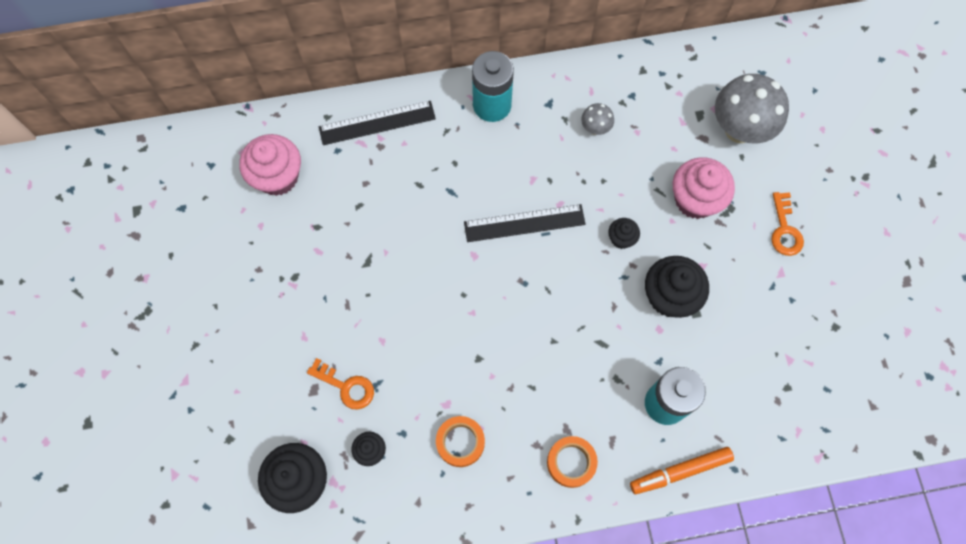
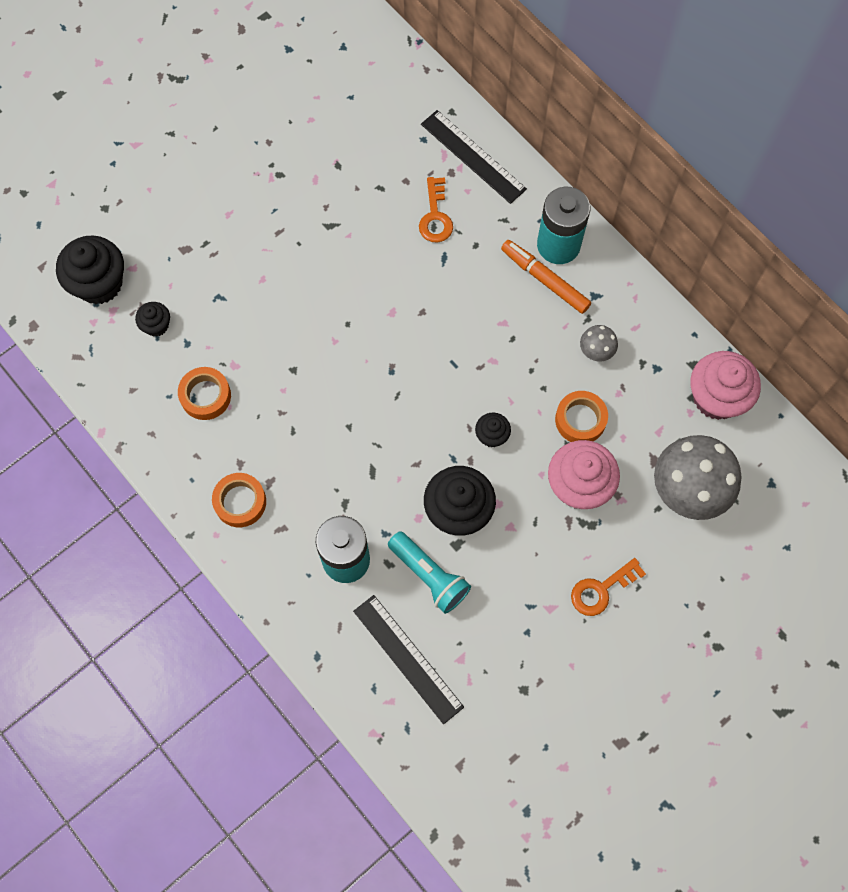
camera: 60 degrees right, 0 degrees up
(277, 177) = (366, 106): pink cupcake -> pink cupcake (716, 397)
(346, 386) = (203, 273): orange key -> orange key (435, 216)
(524, 223) = (452, 339): black ruler -> black ruler (408, 658)
(643, 169) = (580, 420): none -> orange tape
(680, 471) = (286, 606): orange marker -> orange marker (545, 280)
(711, 347) = (429, 576): none -> turquoise flashlight

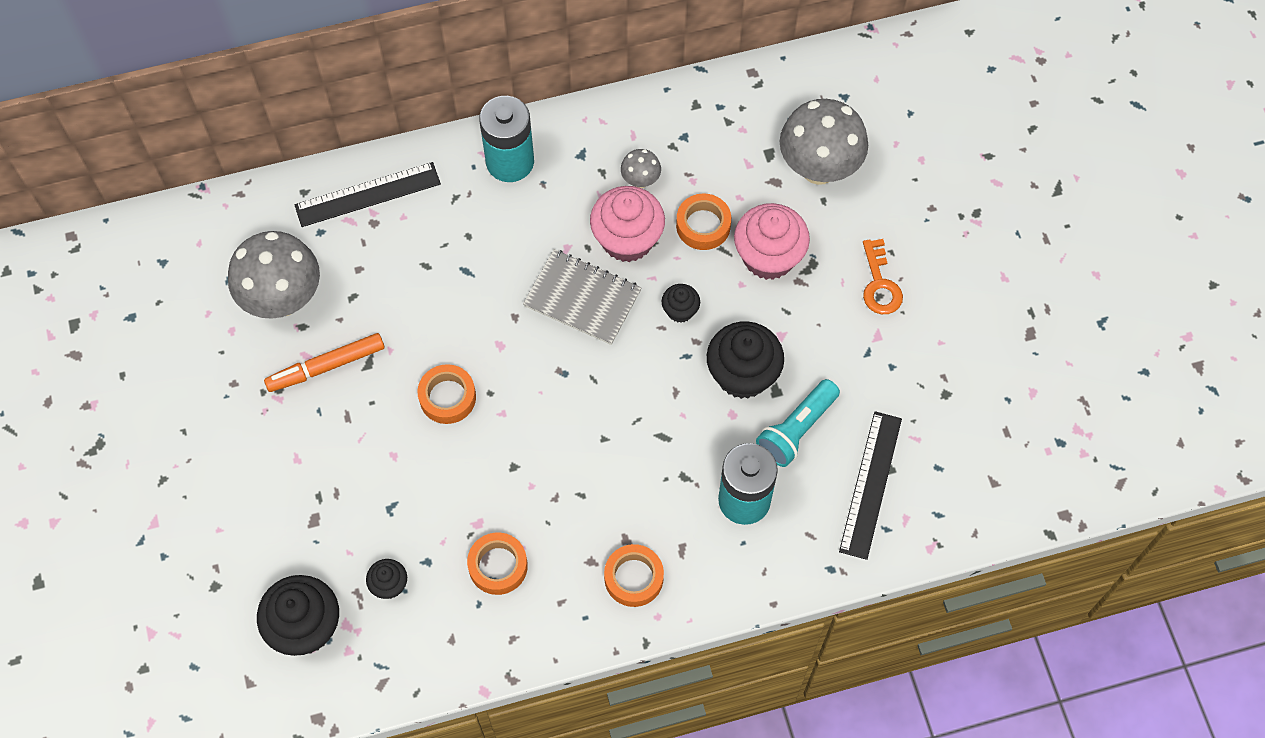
camera: 65 degrees left, 5 degrees down
(328, 295) = (447, 397): none -> orange tape
(353, 141) = (283, 299): none -> grey mushroom
(408, 658) = (870, 484): black ruler -> black ruler turned 60 degrees counterclockwise
(429, 576) = (796, 429): turquoise flashlight -> turquoise flashlight turned 150 degrees clockwise
(435, 216) = (415, 258): orange key -> none
(464, 355) = (582, 298): none -> grey notebook
(545, 280) = (541, 190): orange marker -> orange marker (326, 366)
(716, 397) = (739, 101): pink cupcake -> pink cupcake (627, 239)

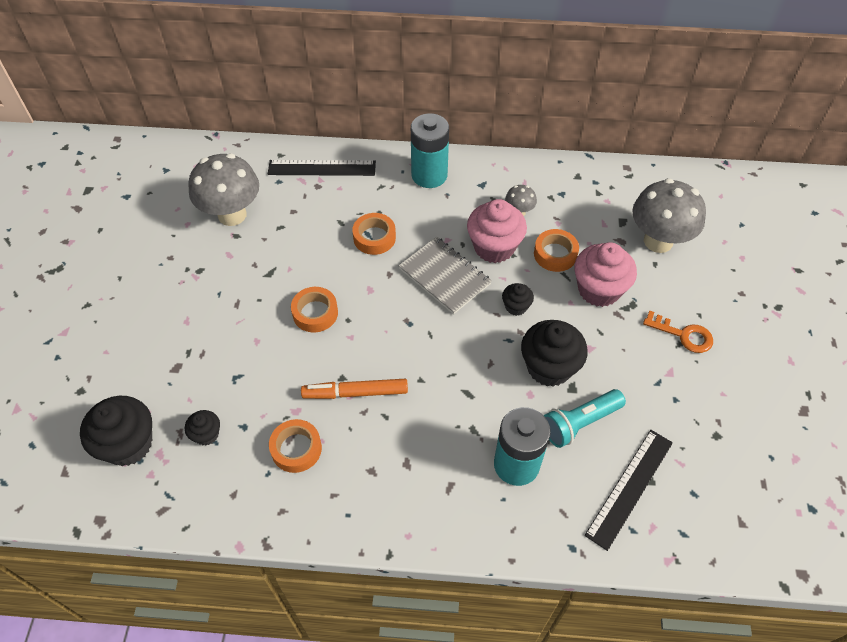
camera: 20 degrees right, 10 degrees down
(326, 366) = (239, 266): orange marker -> orange marker (356, 393)
(633, 578) = (401, 496): orange tape -> orange tape (374, 237)
(879, 284) = (683, 335): orange key -> orange key turned 75 degrees counterclockwise

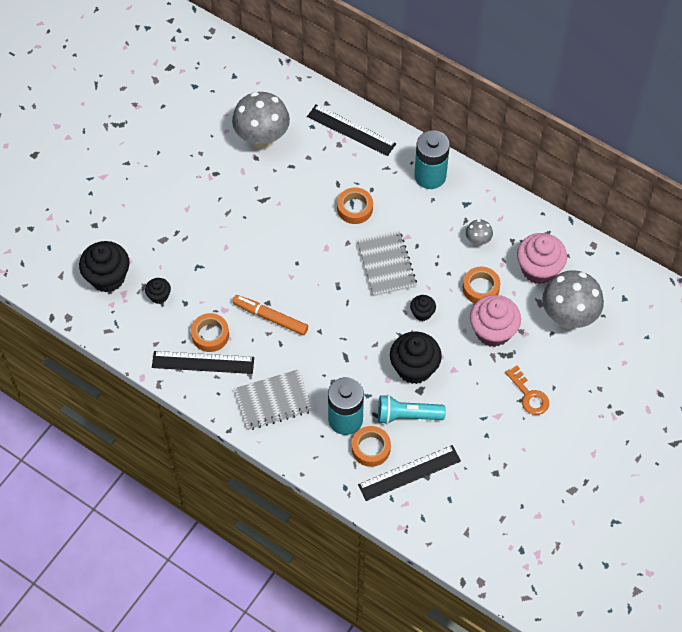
camera: 30 degrees right, 5 degrees up
(306, 486) = (203, 362): none -> black ruler
(315, 313) = (277, 246): orange tape -> orange tape (371, 448)
(420, 488) = (273, 401): none -> grey notebook
(494, 247) = (438, 260): pink cupcake -> pink cupcake (538, 269)

